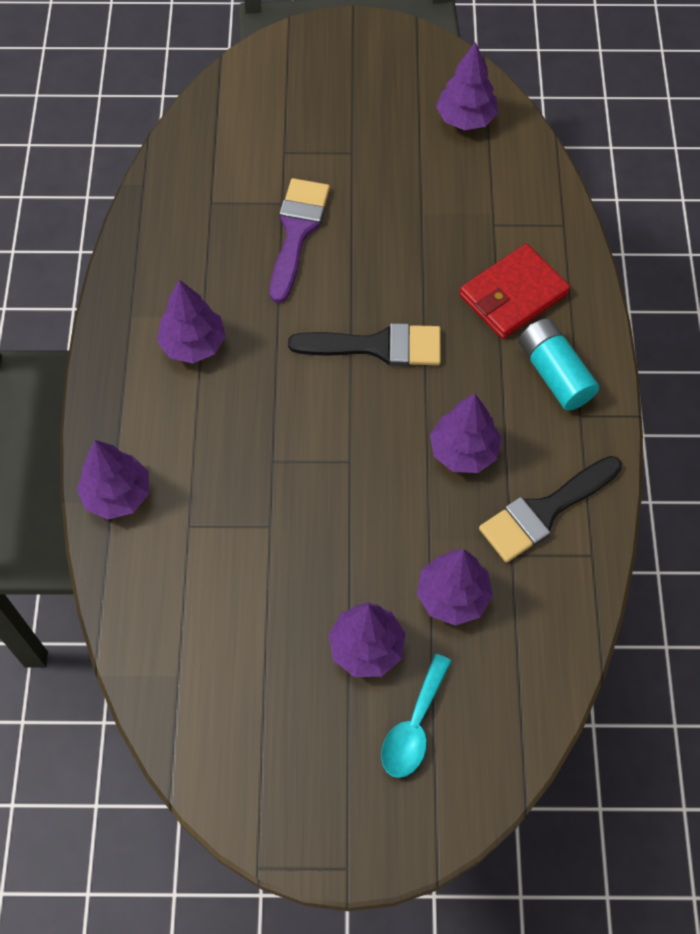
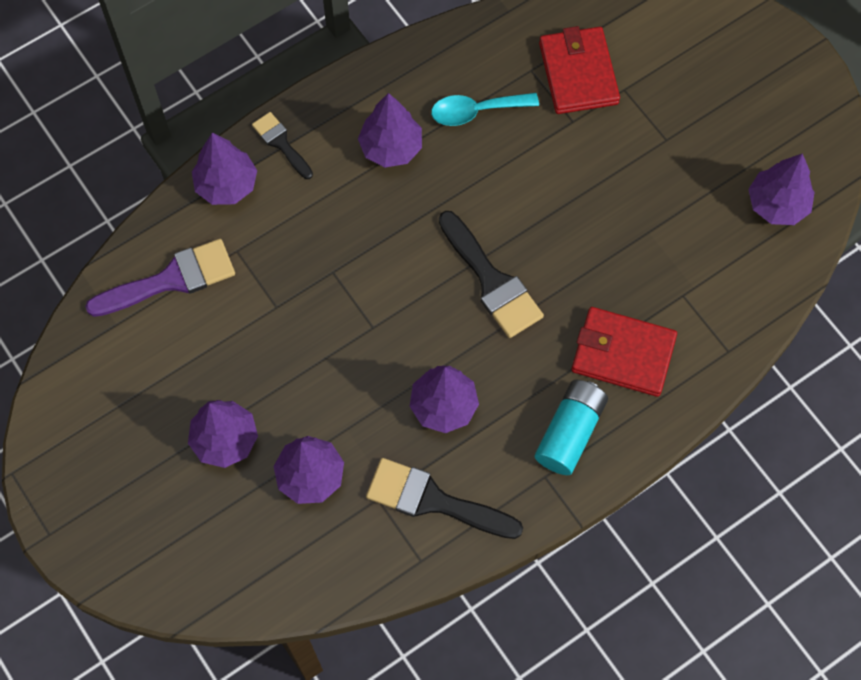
camera: 55 degrees right, 5 degrees up
(115, 425) = (281, 143): none -> black brush
(243, 173) = (578, 73): none -> red wallet
(297, 232) = (553, 151): purple brush -> purple brush (171, 280)
(414, 726) = (185, 513): turquoise spoon -> turquoise spoon (476, 111)

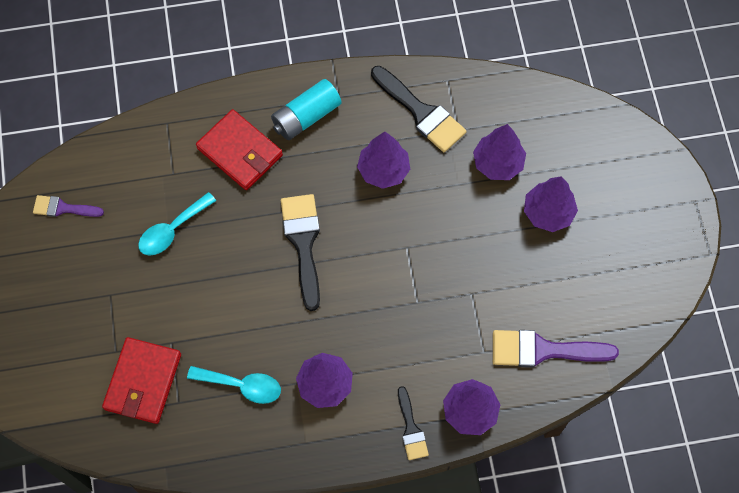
camera: 155 degrees left, 0 degrees up
(644, 232) = (172, 230): none -> turquoise spoon
(777, 204) = (63, 208): purple tree -> purple brush

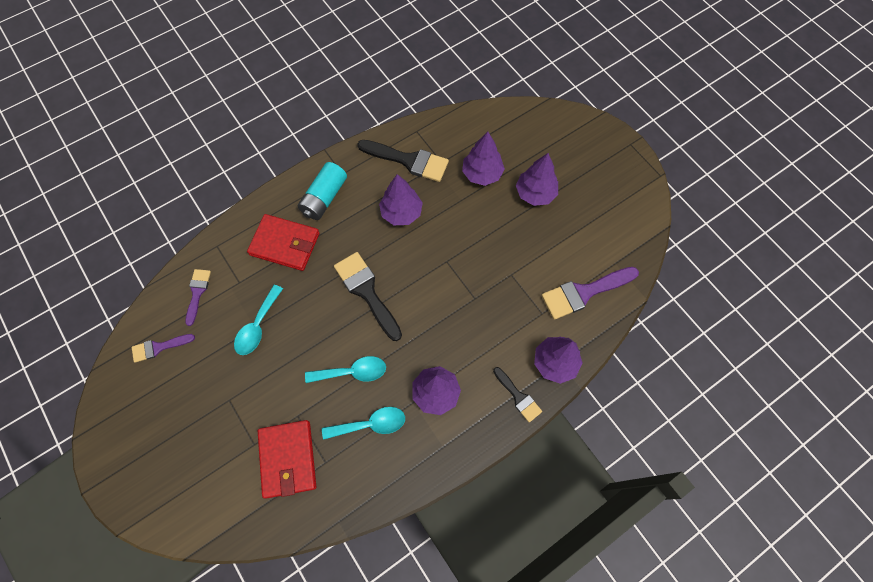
camera: 25 degrees left, 0 degrees up
(125, 166) = (197, 293): none -> purple brush
(248, 323) = (352, 372): none -> turquoise spoon

